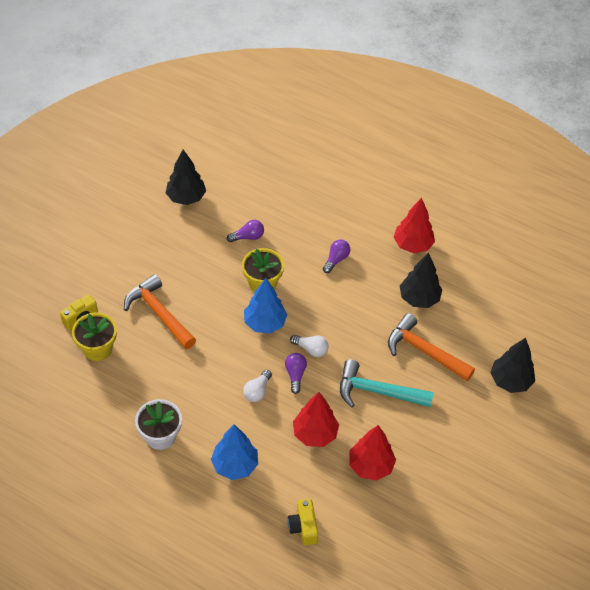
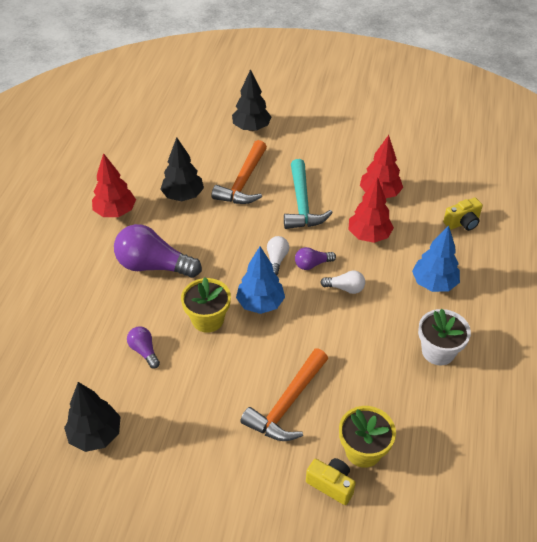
camera: 105 degrees left, 5 degrees down
(336, 260) = (154, 266): purple light bulb -> purple light bulb, size x2.04

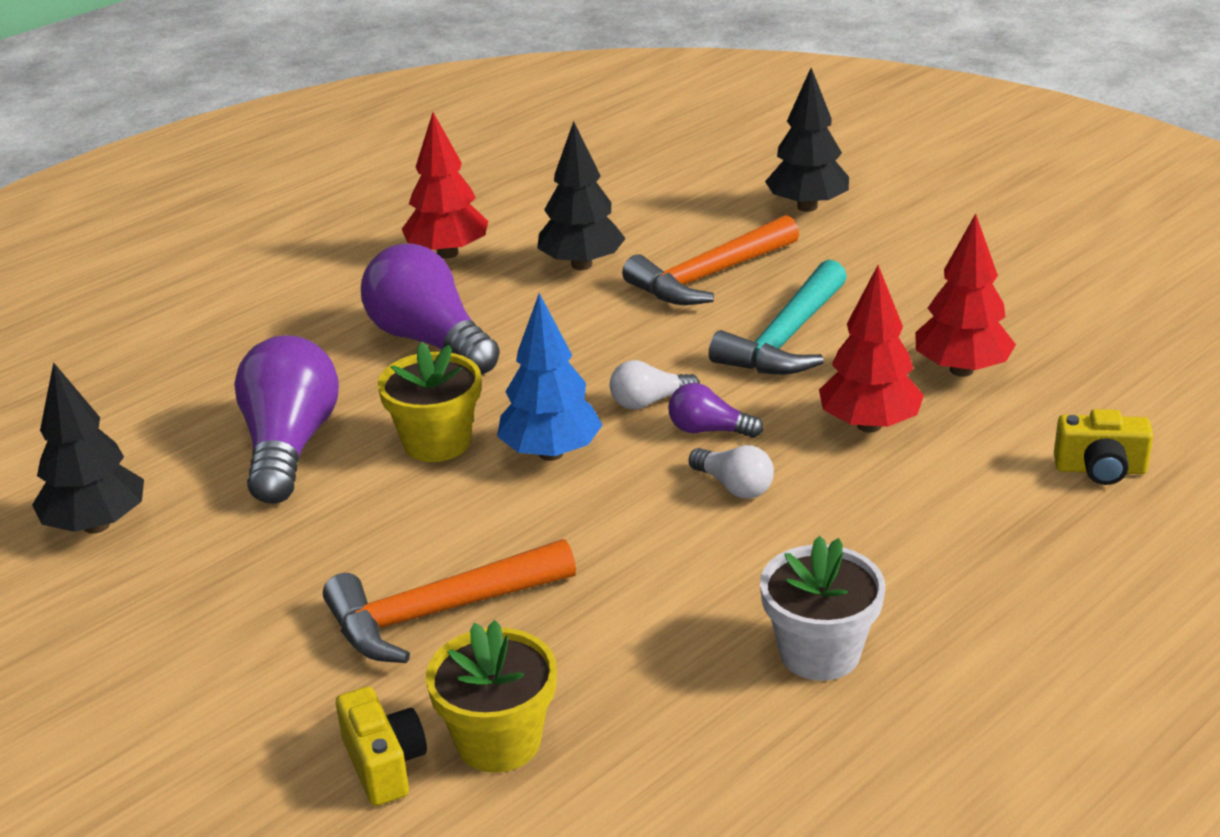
camera: 35 degrees right, 15 degrees down
(144, 351) = (289, 446): purple light bulb -> purple light bulb, size x2.04
(276, 260) = (649, 402): white light bulb -> white light bulb turned 150 degrees counterclockwise
(434, 283) = (928, 543): blue tree -> none

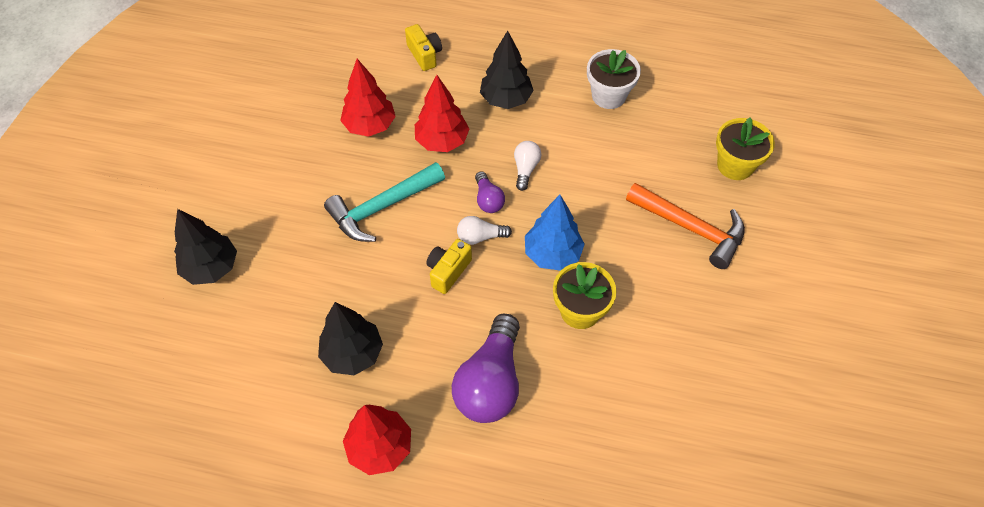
camera: 125 degrees left, 25 degrees up
(97, 525) = (762, 423): black tree -> black tree (506, 99)
(289, 446) = (635, 381): purple light bulb -> none
(384, 764) = (777, 193): yellow camera -> yellow camera (448, 271)
(649, 402) = (480, 237): white light bulb -> white light bulb turned 135 degrees clockwise
(709, 277) = (331, 276): orange hammer -> none
(785, 339) = (382, 207): turquoise hammer -> turquoise hammer turned 150 degrees clockwise

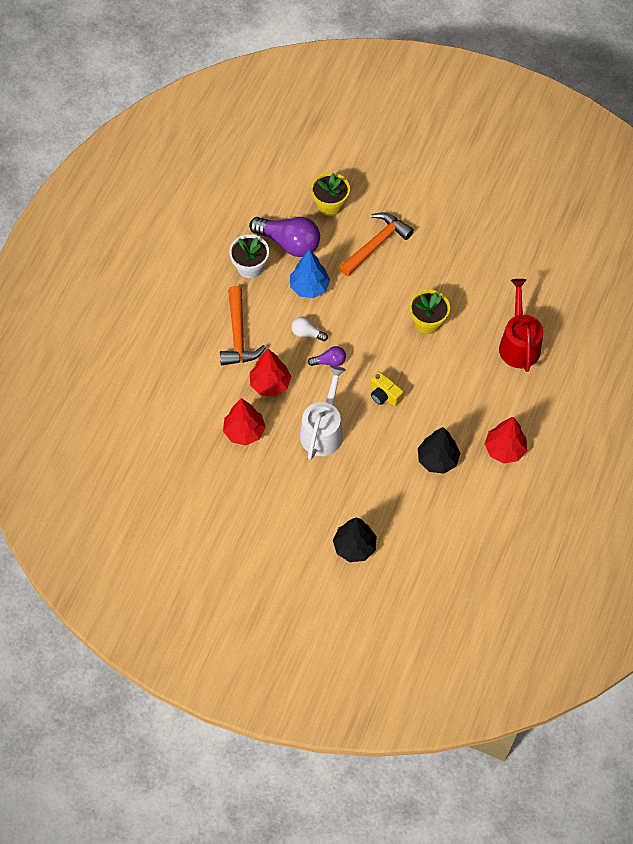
camera: 80 degrees left, 5 degrees up
(382, 207) = (323, 431): turquoise hammer -> white watering can
(424, 55) = (178, 385): yellow camera -> none
(480, 237) = (360, 371): white light bulb -> none
(490, 382) = (470, 381): purple light bulb -> purple light bulb (289, 243)
(506, 99) = (238, 335): black tree -> orange hammer
(552, 254) = (382, 330): blue tree -> blue tree (309, 287)
(573, 447) = (519, 344): none -> red watering can

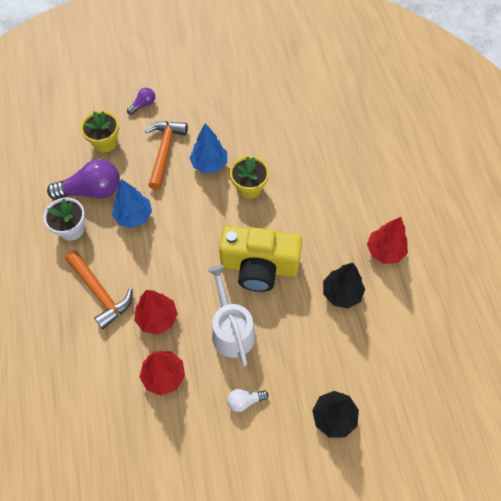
camera: 35 degrees left, 0 degrees up
(307, 333) = (159, 255): white light bulb -> white light bulb (245, 401)
(329, 361) = (194, 267): purple light bulb -> purple light bulb (143, 105)
(384, 395) = (259, 267): yellow camera -> yellow camera, size x2.28
(408, 279) = (209, 164): none -> blue tree
(519, 344) = (330, 163): red watering can -> none

